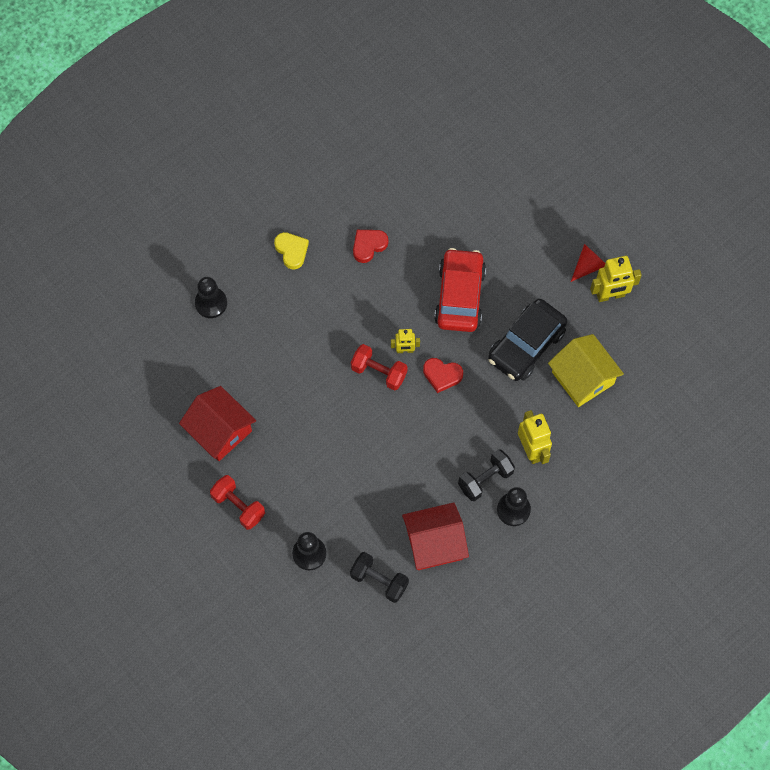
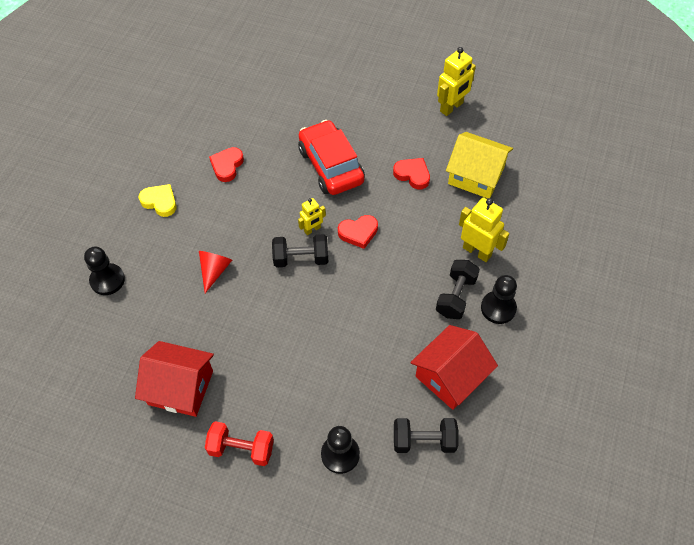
camera: 30 degrees left, 10 degrees down
(379, 372) = (301, 258): red dumbbell -> black dumbbell
(526, 345) = (412, 175): black car -> red heart
(588, 266) = (419, 95): red cone -> red cone (214, 271)

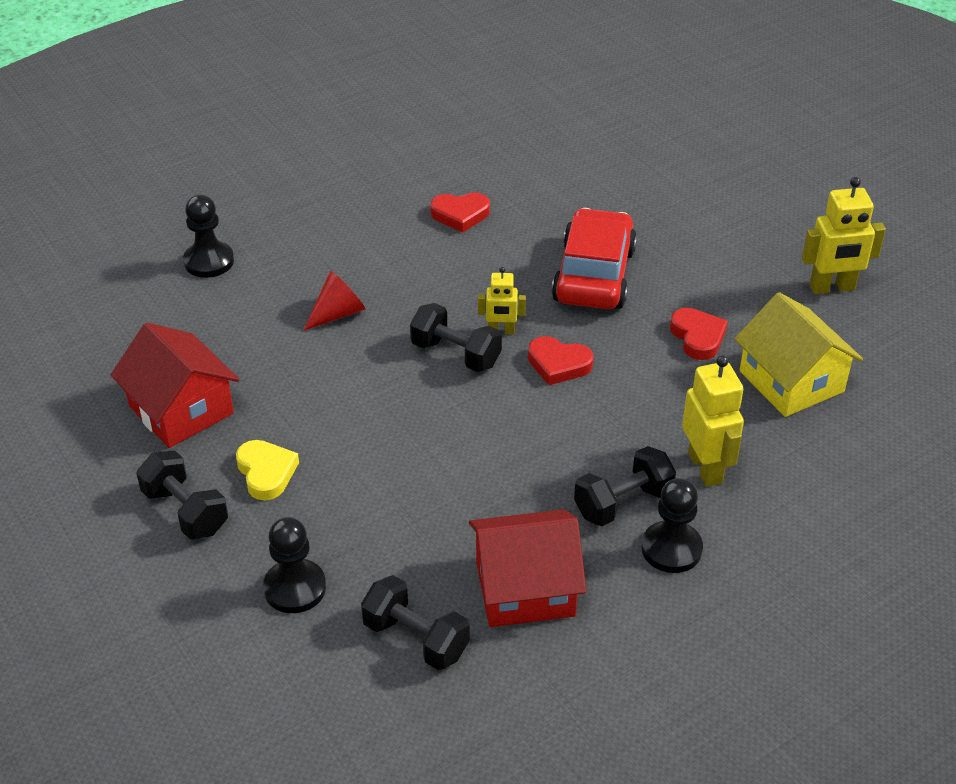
camera: 35 degrees right, 15 degrees down
(160, 202) = (344, 214): yellow heart -> yellow heart (266, 472)
(227, 166) = (460, 215): red heart -> red heart turned 150 degrees counterclockwise
(241, 449) = (185, 511): red dumbbell -> black dumbbell

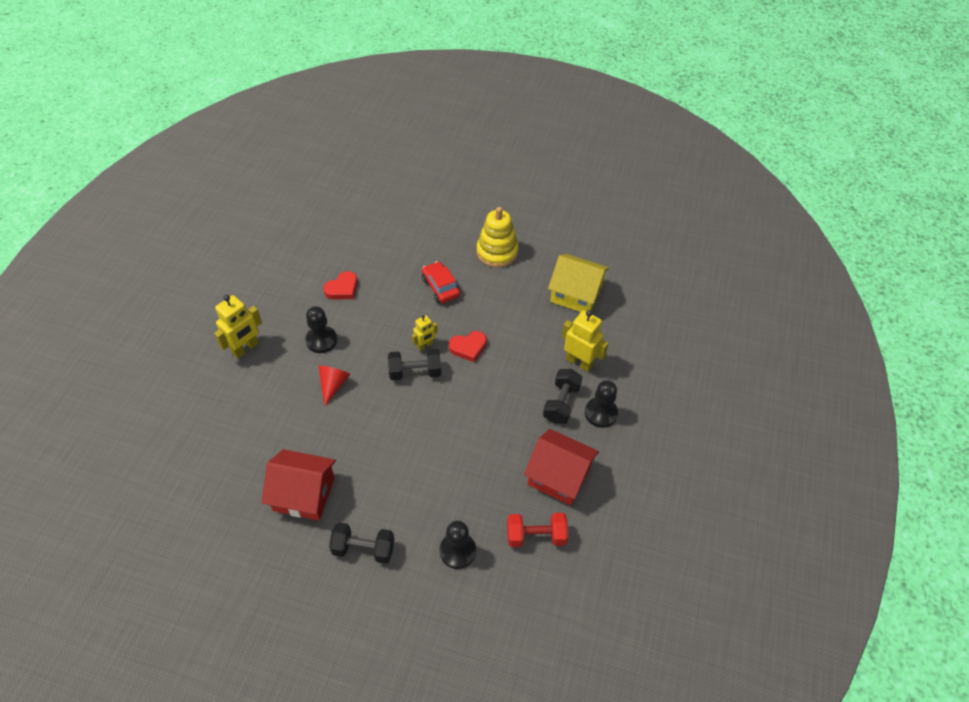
camera: 40 degrees left, 10 degrees up
(209, 261) = (231, 396): black pawn -> black pawn (321, 340)
(266, 472) = (383, 499): yellow heart -> none
(416, 639) = (536, 536): black dumbbell -> red dumbbell
(525, 588) = (559, 476): red house -> red house turned 75 degrees clockwise
(594, 275) = (440, 287): red car -> red car, size x0.61
(698, 337) = (517, 294): red heart -> none
(720, 272) = (497, 252): none -> yellow stacking toy
(832, 288) = (551, 233): yellow robot -> yellow robot (245, 348)

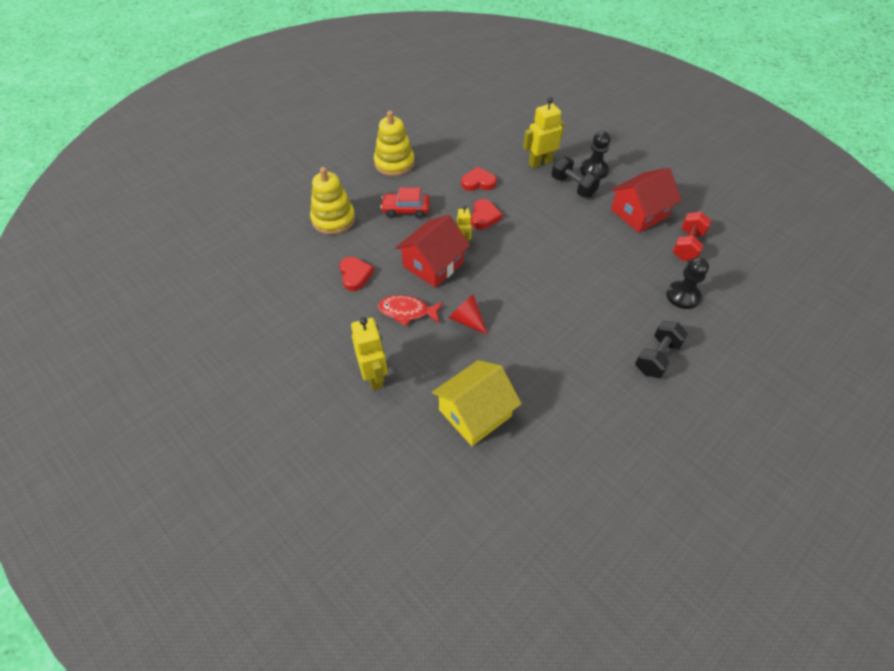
camera: 60 degrees left, 0 degrees up
(304, 494) = (579, 383): red house -> red house (433, 264)
(321, 340) = (407, 311): black pawn -> red fish
(398, 245) = (333, 219): none -> yellow stacking toy
(415, 372) = (488, 259): black dumbbell -> none
(513, 324) = (478, 182): none -> red heart
(576, 294) = (472, 138): yellow house -> yellow house (475, 413)

